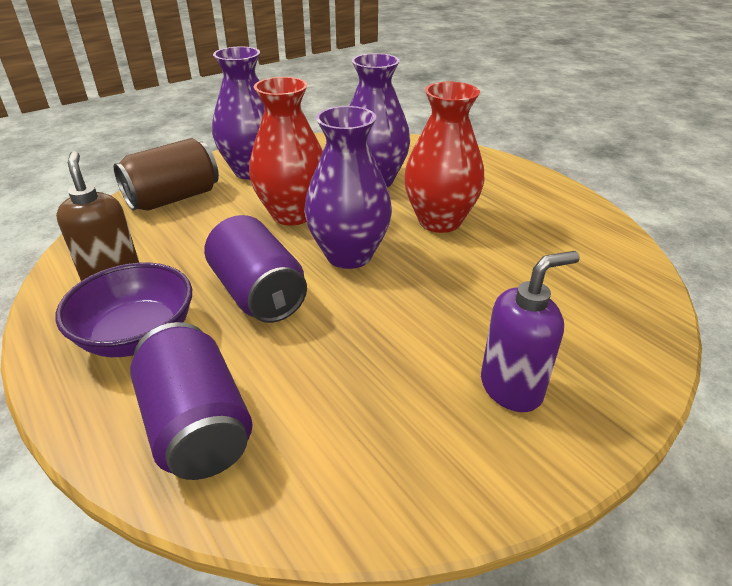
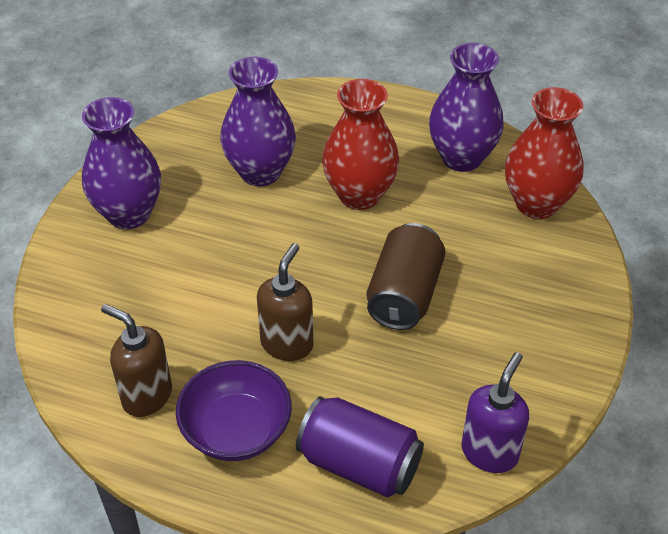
camera: 35 degrees left, 10 degrees up
(173, 198) = (90, 287): brown can -> brown can (404, 295)
(258, 294) = (287, 344): purple can -> brown soap dispenser
(292, 214) = (227, 249): red vase -> red vase (536, 204)
(349, 255) = (320, 269): purple vase -> purple vase (461, 158)
(511, 388) = (525, 322): purple soap dispenser -> purple soap dispenser (490, 452)

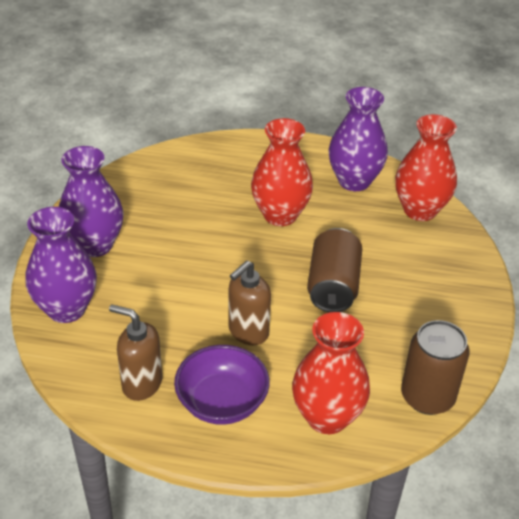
camera: 10 degrees left, 5 degrees down
(260, 172) = (196, 204): purple vase -> purple vase (66, 309)
(287, 344) = (248, 332): brown soap dispenser -> brown soap dispenser turned 150 degrees counterclockwise
(359, 464) = (327, 417): purple can -> red vase
(490, 452) = (427, 397): purple soap dispenser -> brown can

